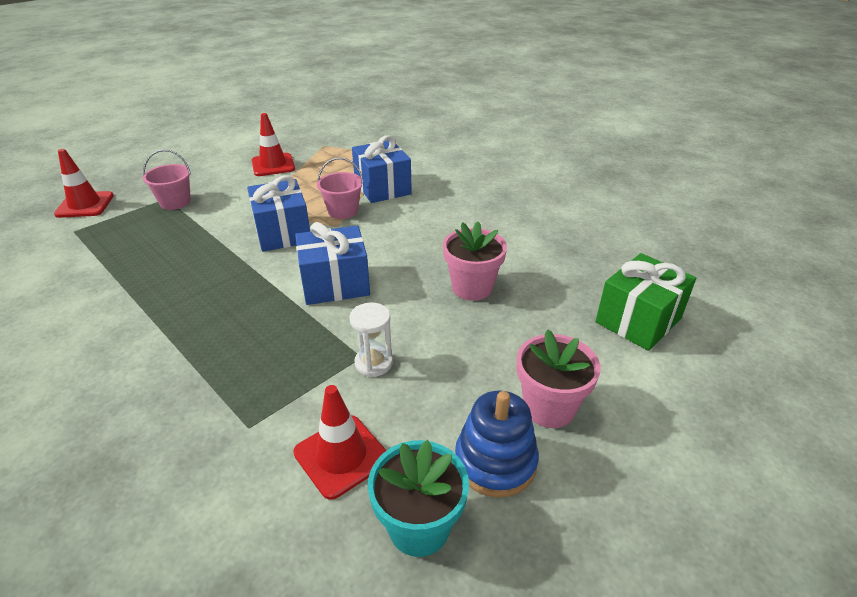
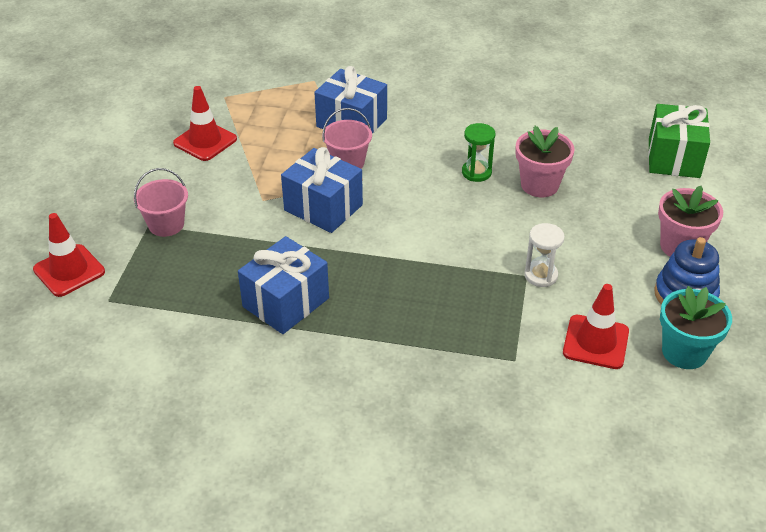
camera: 35 degrees left, 5 degrees up
(335, 284) = (433, 231): blue gift -> blue gift (286, 302)
(430, 256) = (476, 172): none -> green hourglass

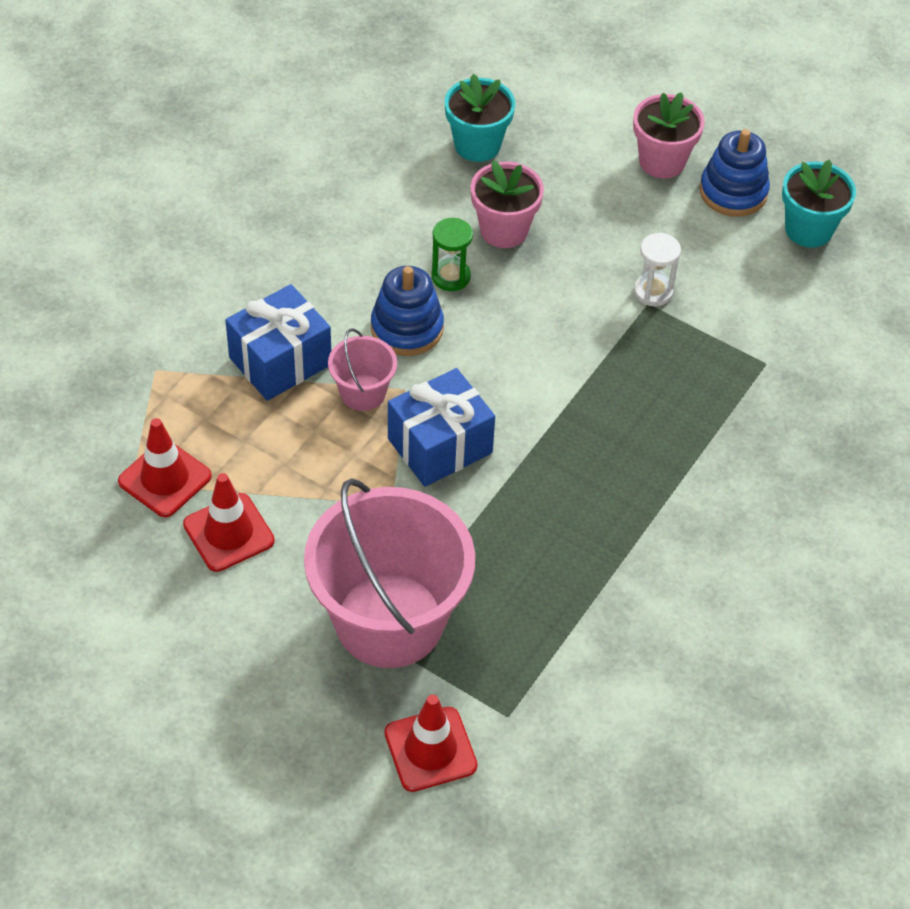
camera: 70 degrees left, 10 degrees up
(166, 224) = (389, 620): pink bucket -> pink bucket, size x2.21
(286, 302) = (593, 534): blue gift -> none
(416, 166) = (407, 328): none -> blue stacking toy
(595, 342) = (768, 289): red traffic cone -> red traffic cone (165, 479)
(609, 152) = (477, 145): none -> turquoise flower pot
(673, 158) = (518, 98): green gift -> none

